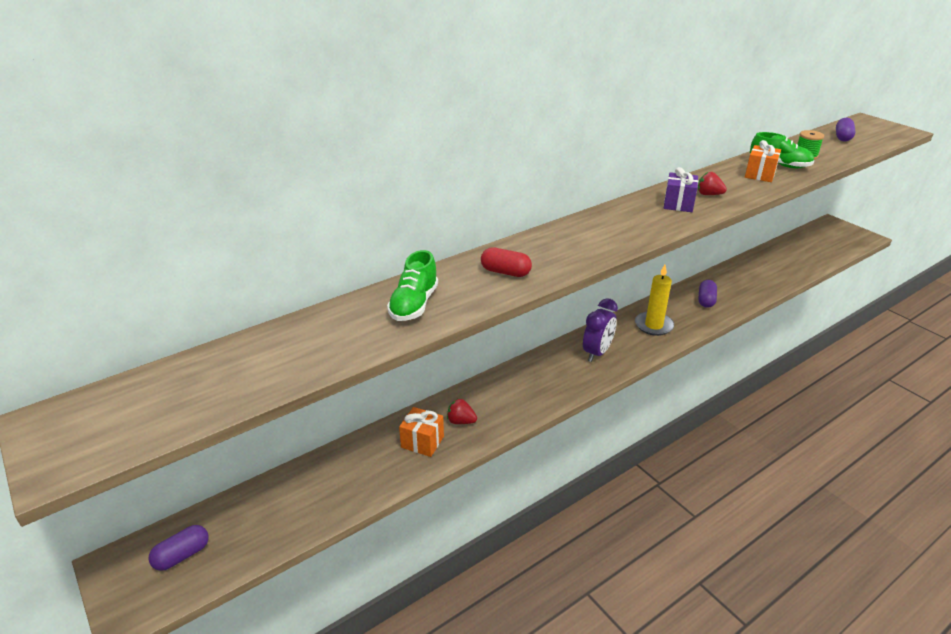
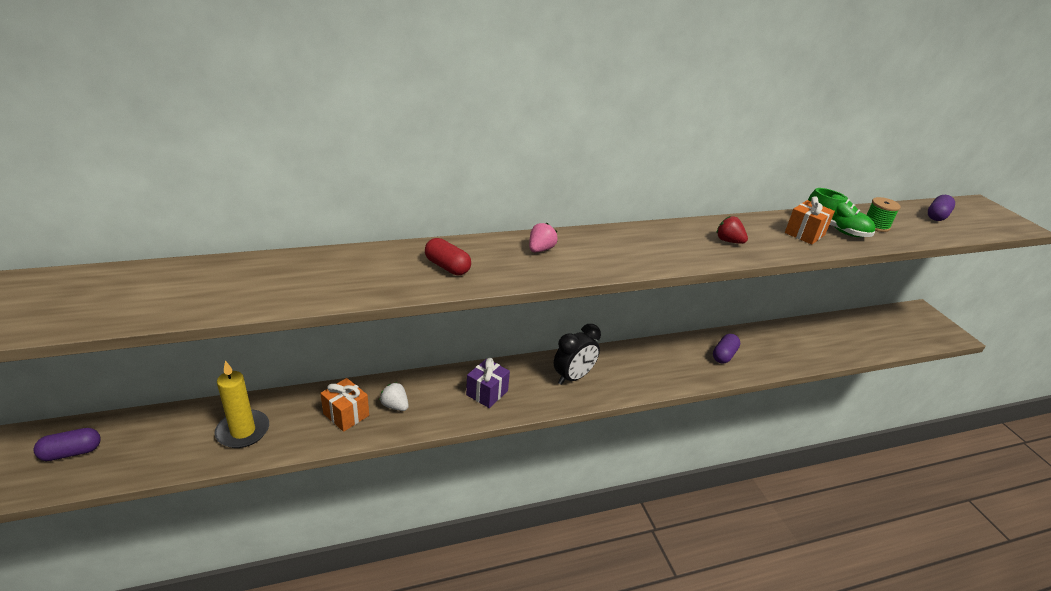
camera: 15 degrees right, 0 degrees up
(414, 305) = (332, 275): green shoe -> none
(461, 421) = (395, 406): red strawberry -> white strawberry
(569, 238) = (540, 249): none -> pink strawberry
(597, 353) = (573, 377): purple clock -> black clock
(653, 325) = (650, 366): yellow candle -> yellow candle (243, 431)
(678, 204) = (686, 243): purple gift -> purple gift (487, 393)

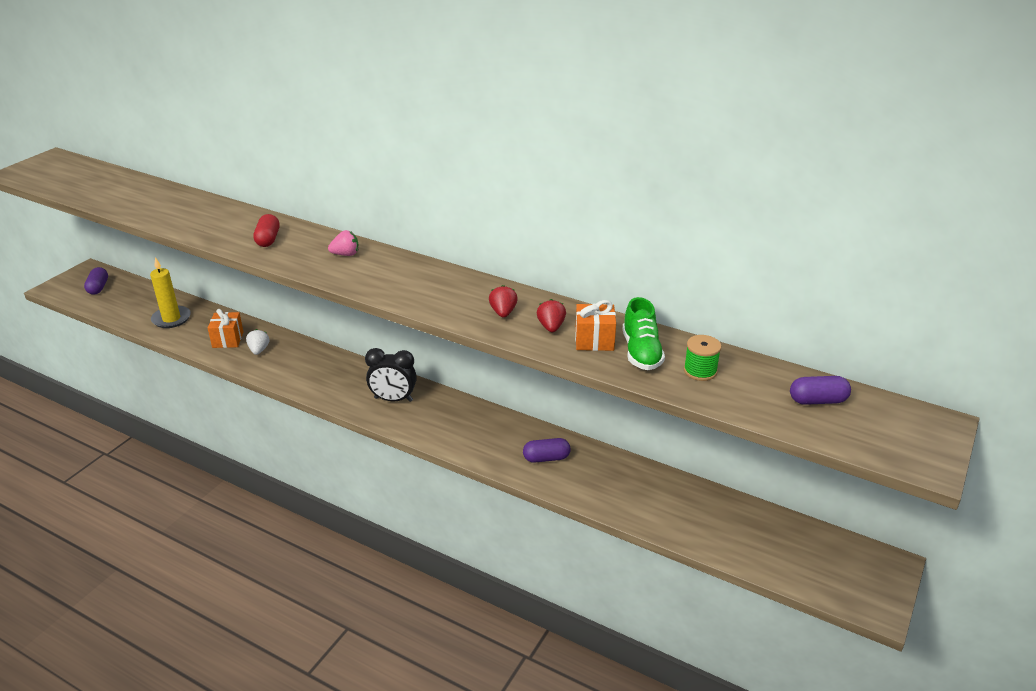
camera: 50 degrees right, 0 degrees up
(71, 452) = (98, 288): purple capsule -> purple capsule turned 60 degrees clockwise
(487, 393) = (321, 374): purple gift -> none
(770, 237) = (551, 327): none -> red strawberry

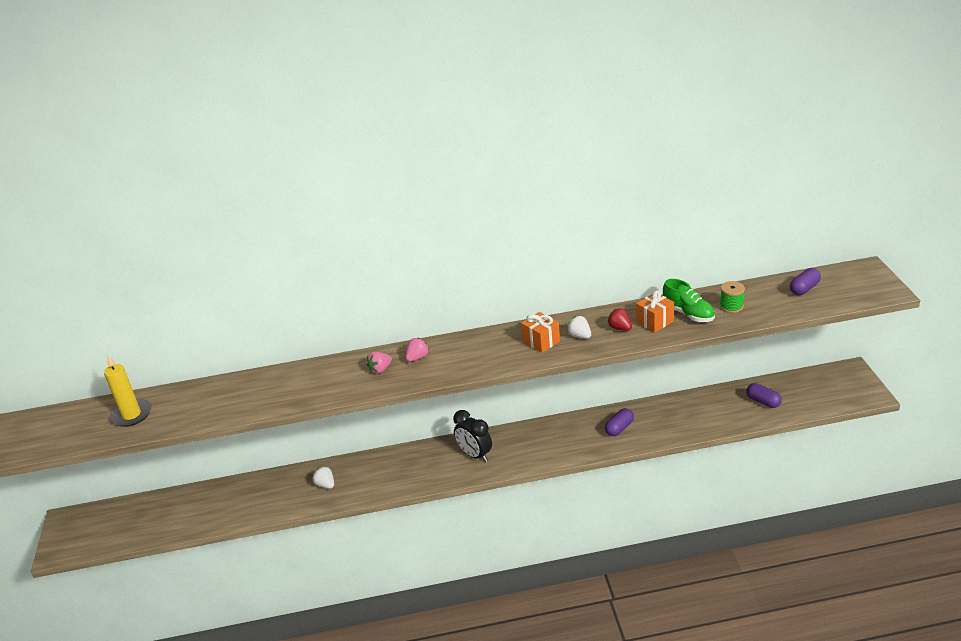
camera: 35 degrees left, 0 degrees up
(98, 288) = (101, 525): purple capsule -> purple capsule (763, 402)
(171, 319) = (214, 507): yellow candle -> yellow candle (131, 415)
(228, 339) = (288, 493): orange gift -> orange gift (541, 341)
(268, 239) = (342, 379): red capsule -> none
(305, 248) = (380, 369): none -> pink strawberry
(393, 399) = (475, 455): black clock -> black clock turned 75 degrees clockwise
(503, 312) = (580, 336): red strawberry -> white strawberry

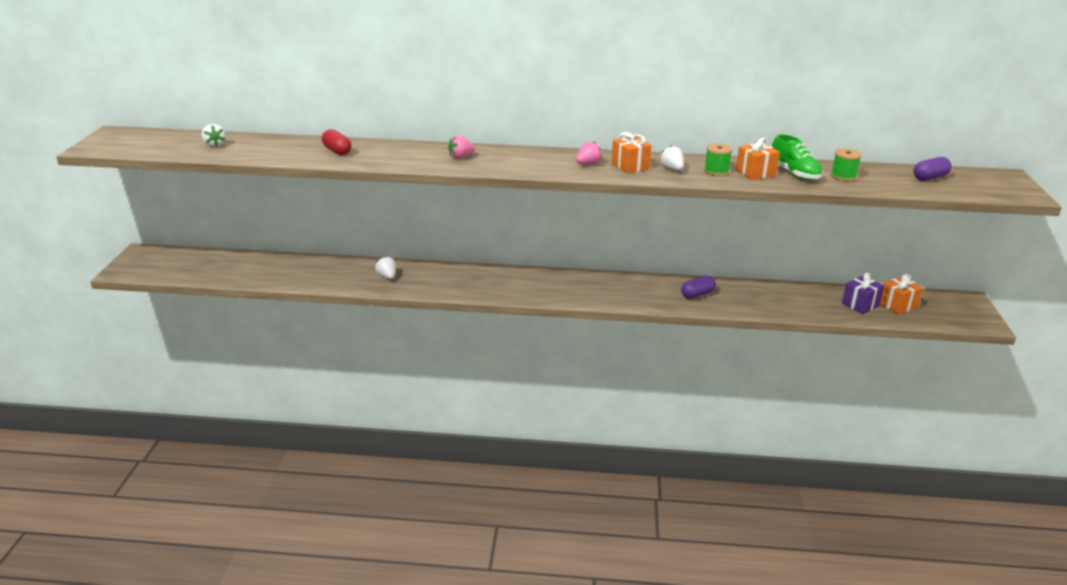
camera: 10 degrees right, 5 degrees down
(131, 415) = (214, 145): yellow candle -> white strawberry
(258, 391) = (337, 151): none -> red capsule
(417, 358) = (501, 156): pink strawberry -> pink strawberry (588, 164)
(475, 455) = (541, 285): black clock -> none
(620, 328) = (716, 171): red strawberry -> green spool
(763, 402) = (860, 305): purple capsule -> purple gift
(794, 394) = (897, 305): none -> orange gift

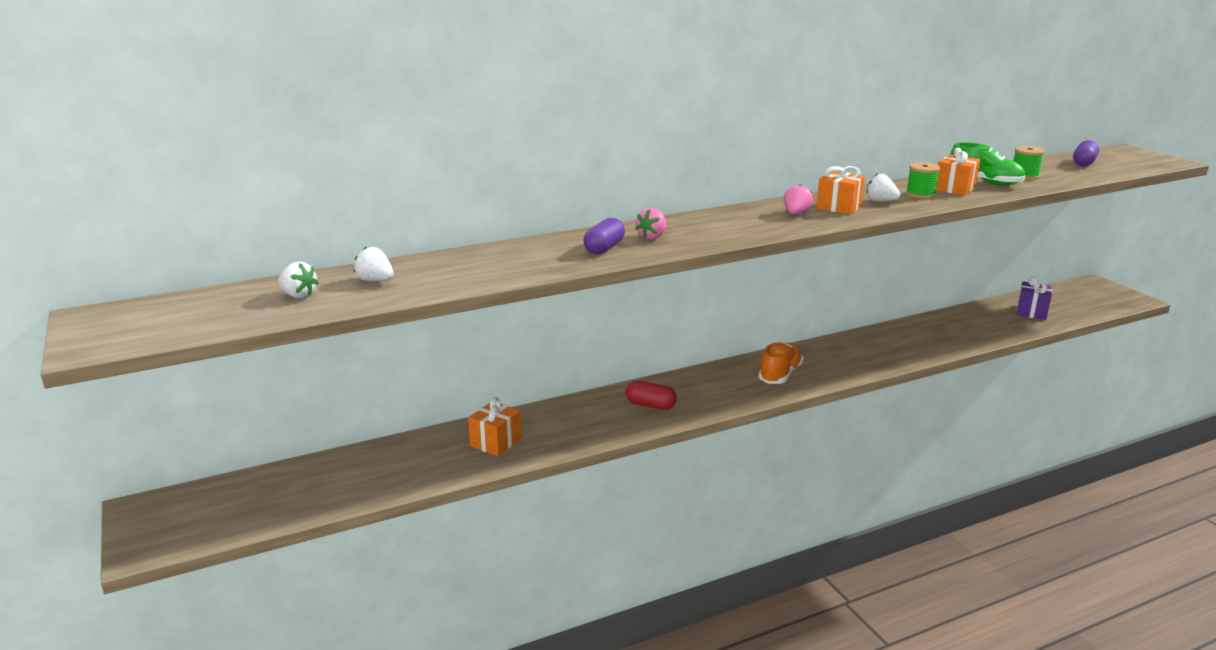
camera: 30 degrees left, 5 degrees down
(337, 151) = (489, 263): red capsule -> red capsule (650, 405)
(387, 277) = (553, 428): white strawberry -> white strawberry (375, 281)
(578, 289) = (780, 375): none -> orange shoe
(697, 295) = (894, 344): purple capsule -> purple capsule (604, 248)
(897, 305) = (1057, 304): orange gift -> orange gift (496, 442)

